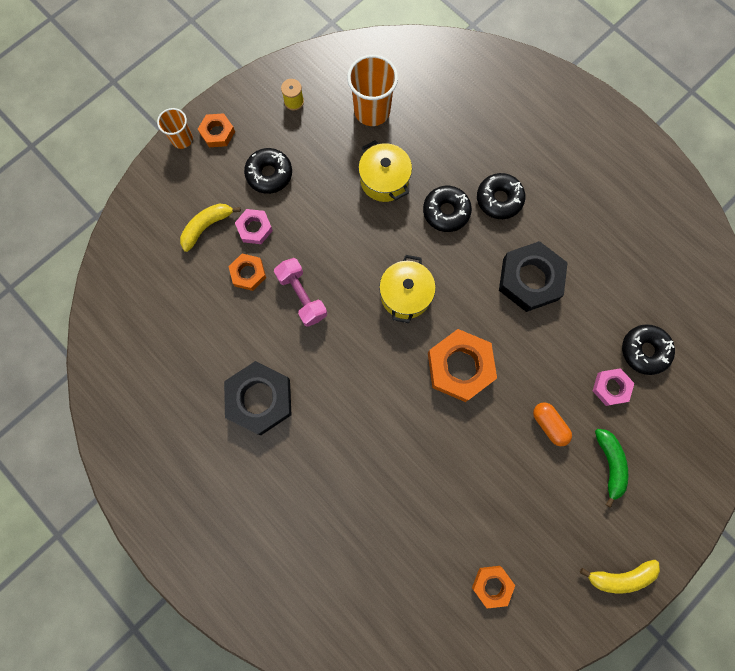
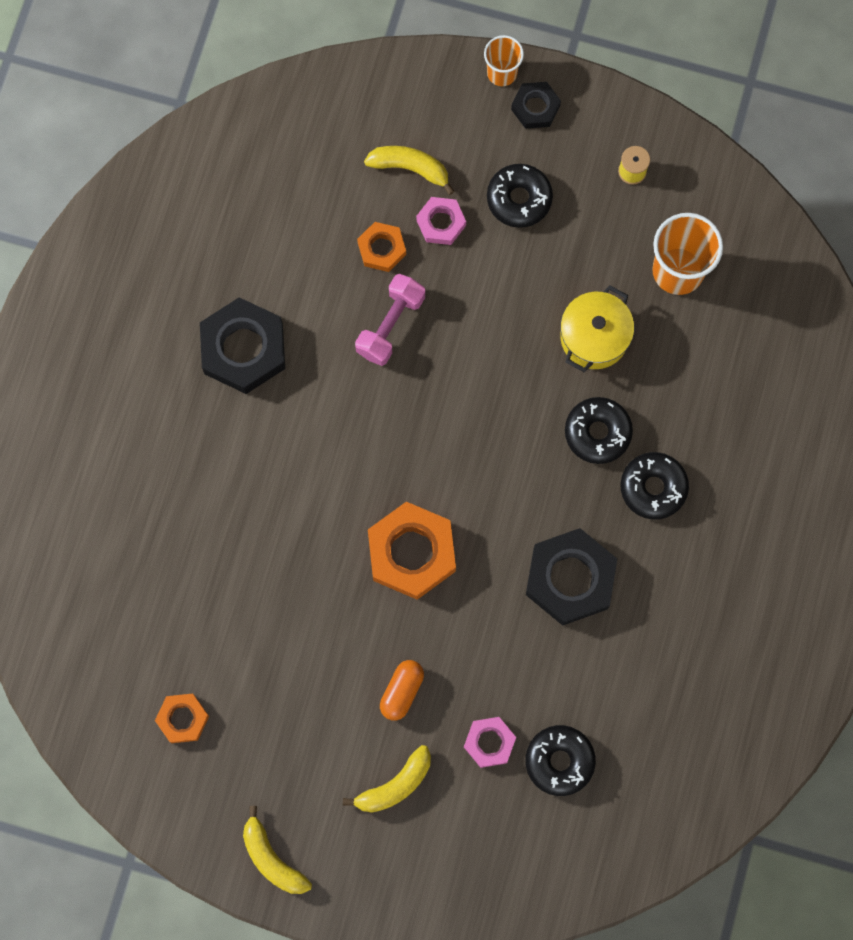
camera: 60 degrees right, 0 degrees up
(217, 133) = (535, 107): orange nut -> black nut
(405, 295) = (462, 442): yellow pot -> none
(609, 464) = (395, 785): green banana -> yellow banana

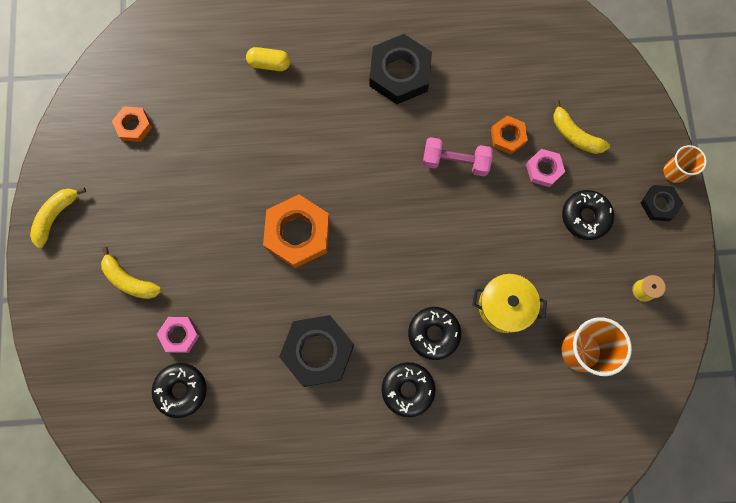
camera: 70 degrees right, 0 degrees up
(163, 511) = (269, 64): none -> yellow capsule
(402, 691) = (197, 261): orange capsule -> none
(410, 168) = (574, 135): yellow banana -> yellow banana turned 135 degrees clockwise

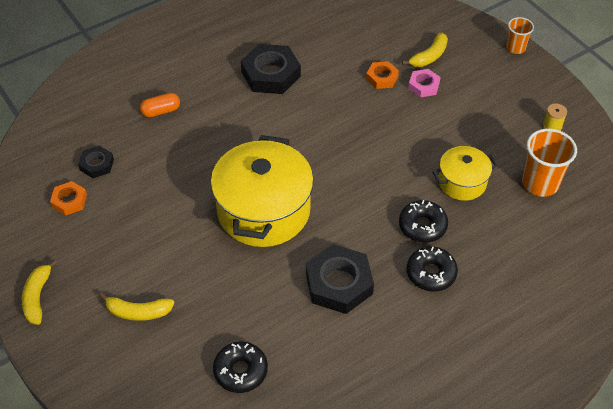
camera: 30 degrees left, 25 degrees down
(179, 335) = (211, 330): pink nut -> none
(269, 64) = (161, 111): yellow capsule -> orange capsule
(298, 233) = (263, 211): orange nut -> yellow pot
(455, 162) = (354, 109): pink dumbbell -> none
(574, 135) = (429, 56): yellow banana -> yellow banana turned 60 degrees counterclockwise
(585, 217) = (476, 101): black donut -> none
(659, 204) = (521, 70): black nut -> black nut (97, 164)

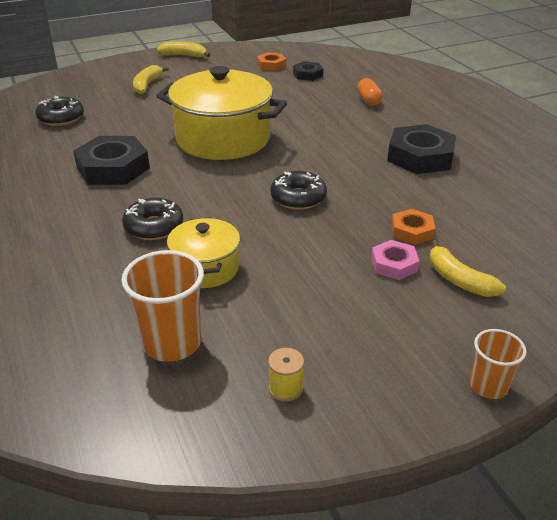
camera: 100 degrees right, 15 degrees down
(431, 273) = (87, 222): black donut -> black donut (298, 198)

